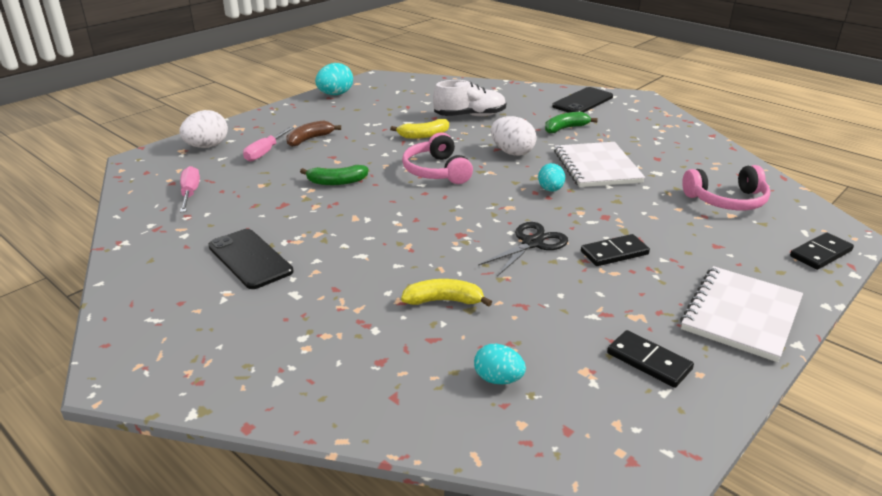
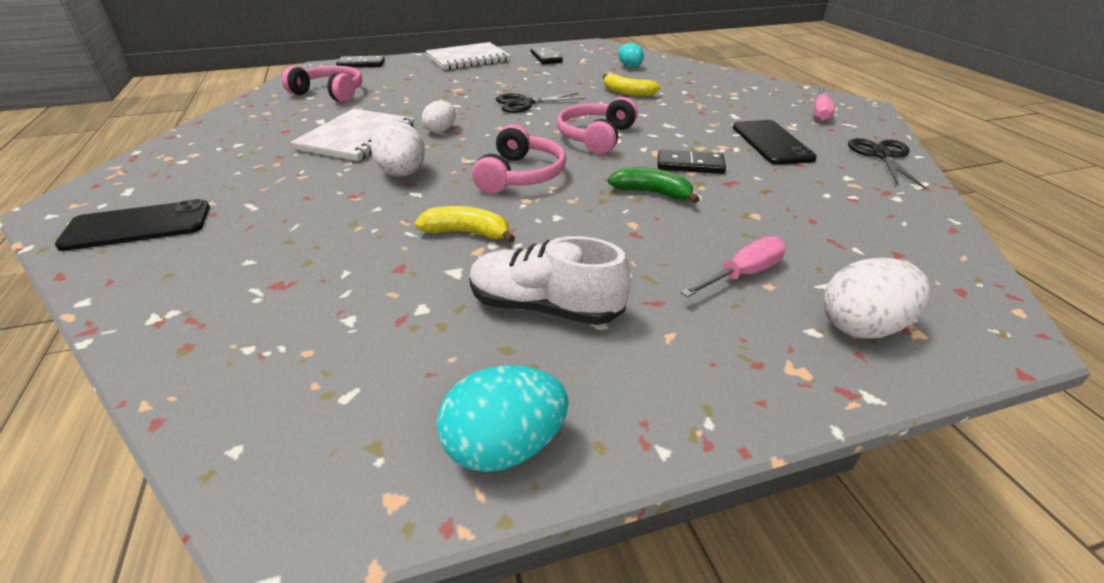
camera: 150 degrees left, 5 degrees up
(139, 271) = (882, 156): none -> black scissors
(190, 193) = (859, 228): pink screwdriver -> pink screwdriver (820, 113)
(309, 139) = (654, 283): brown banana -> none
(417, 219) = (596, 137): none -> pink headphones
(470, 116) = (342, 252): white shoe -> white shoe (545, 307)
(550, 190) = (441, 130): turquoise egg -> white egg
(565, 128) = (276, 187): green banana -> none
(614, 253) = (479, 88): black domino -> black domino (690, 165)

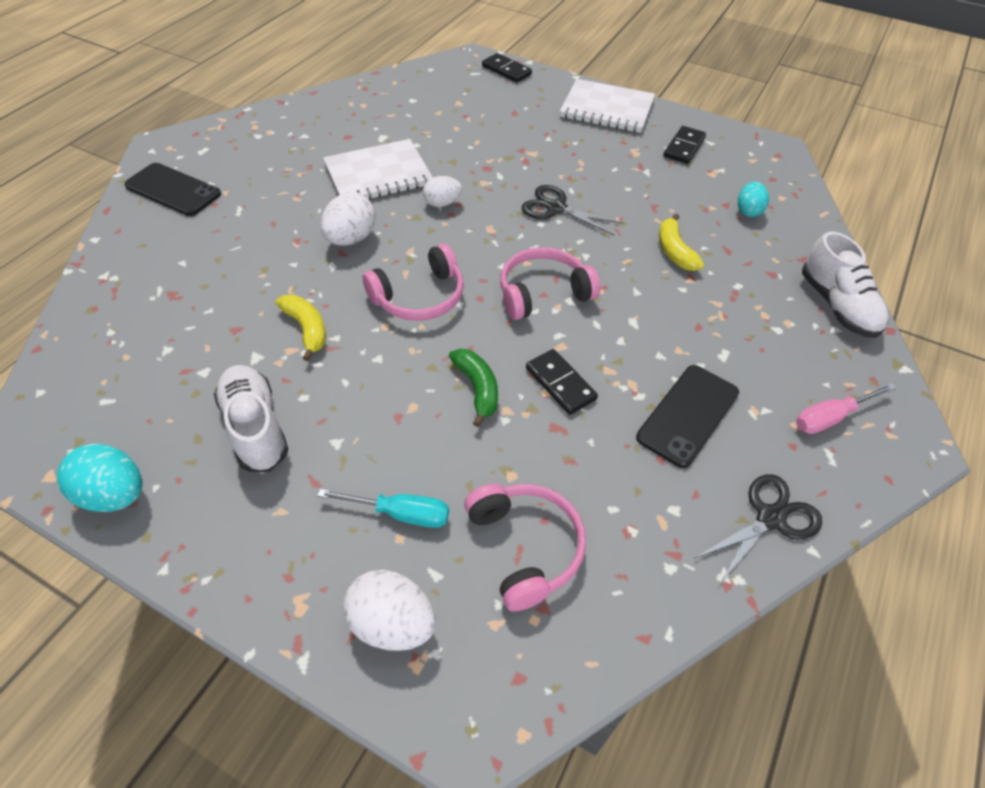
camera: 45 degrees right, 15 degrees up
(330, 93) = (432, 103): pink headphones -> pink headphones (525, 547)
(738, 79) = (837, 305): none -> white shoe
(743, 274) = (401, 513): pink screwdriver -> turquoise screwdriver

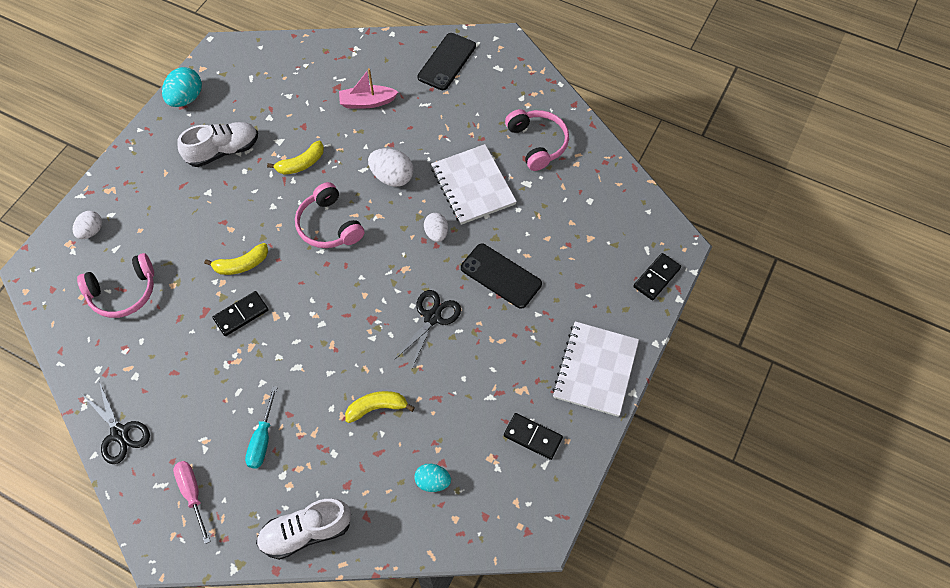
camera: 90 degrees right, 10 degrees up
(214, 262) = (367, 102): none -> pink boat
(392, 623) = (91, 231): white egg -> white egg, size x0.66
(401, 513) = (155, 229): turquoise screwdriver -> turquoise screwdriver (262, 439)
(477, 388) = (242, 264): green banana -> yellow banana
(543, 293) = (330, 305): pink headphones -> pink headphones (537, 143)
(688, 415) = (206, 394): black phone -> black phone (501, 276)

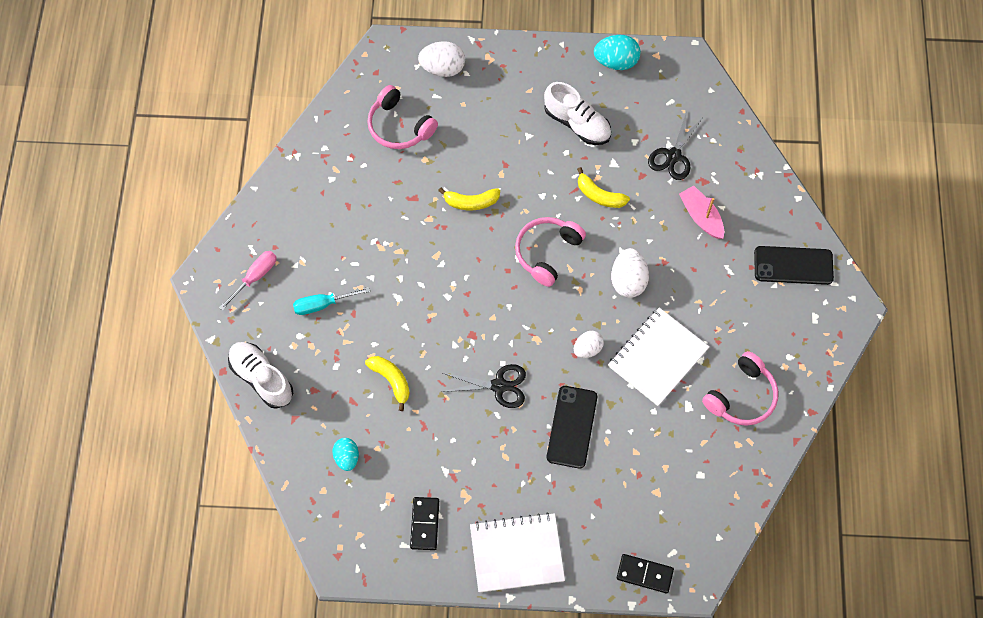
camera: 65 degrees right, 5 degrees up
(91, 231) = (443, 68): white egg -> white egg, size x1.53
(120, 433) = (279, 196): black scissors -> black scissors (673, 156)
(241, 315) = (424, 228): black domino -> none
(242, 264) = (471, 202): yellow banana -> yellow banana turned 45 degrees counterclockwise

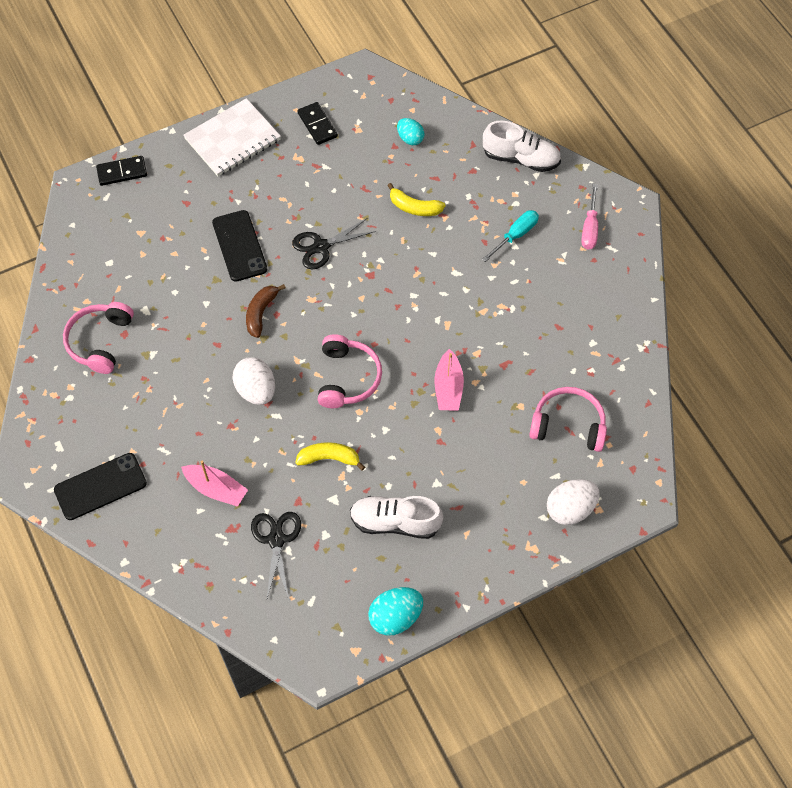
camera: 150 degrees right, 5 degrees down
(471, 202) = (448, 388): yellow banana -> pink boat
(587, 349) = (261, 313): white egg -> brown banana
(658, 357) = (193, 337): white notebook -> none

